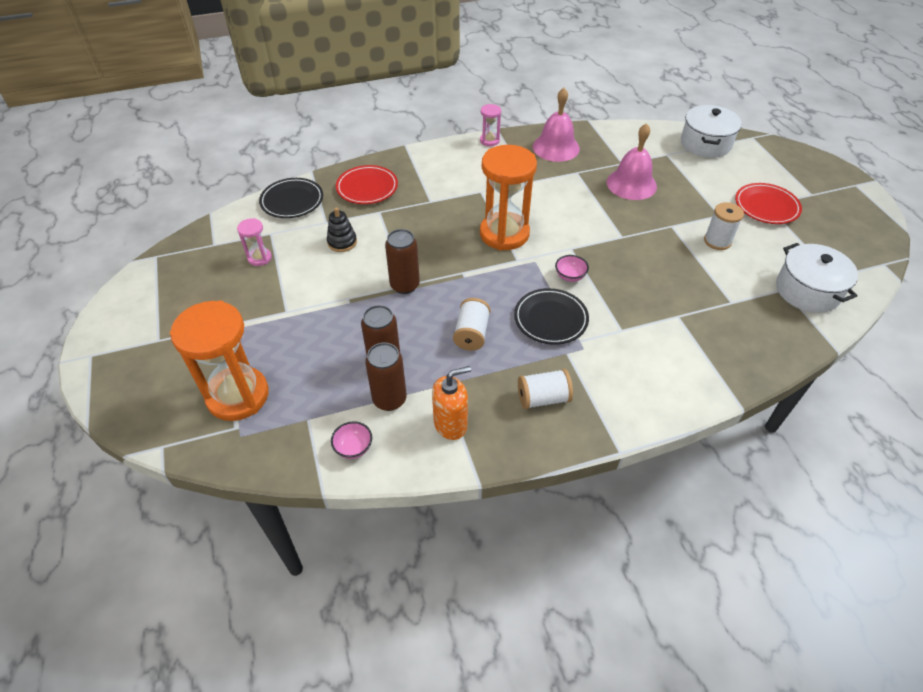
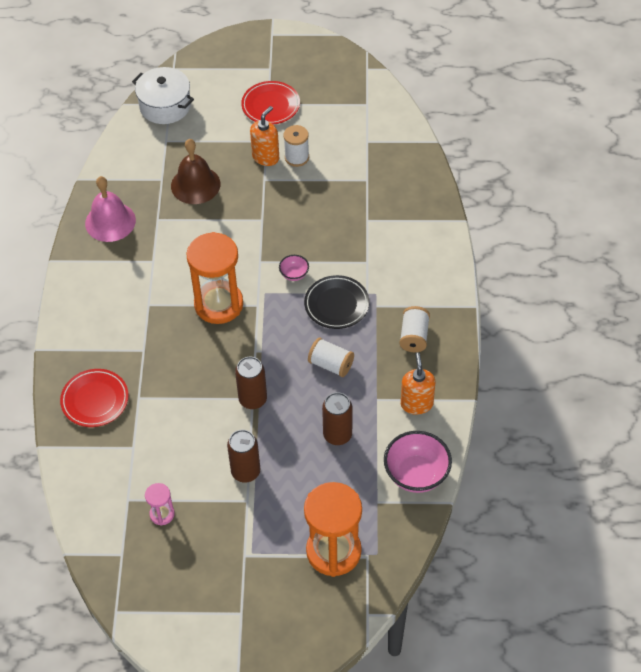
camera: 70 degrees left, 5 degrees up
(292, 201) = (84, 472): black plate -> none
(342, 242) = (170, 438): black stacking toy -> none
(353, 448) = (416, 474): pink bowl -> pink bowl, size x2.02
(389, 399) = (378, 440): brown can -> brown can (245, 472)
(489, 141) = (69, 273): pink hourglass -> none
(631, 184) = (195, 185): pink bell -> brown bell
(700, 219) = (266, 157): none -> orange soap dispenser
(807, 291) = (374, 128): white pot -> none

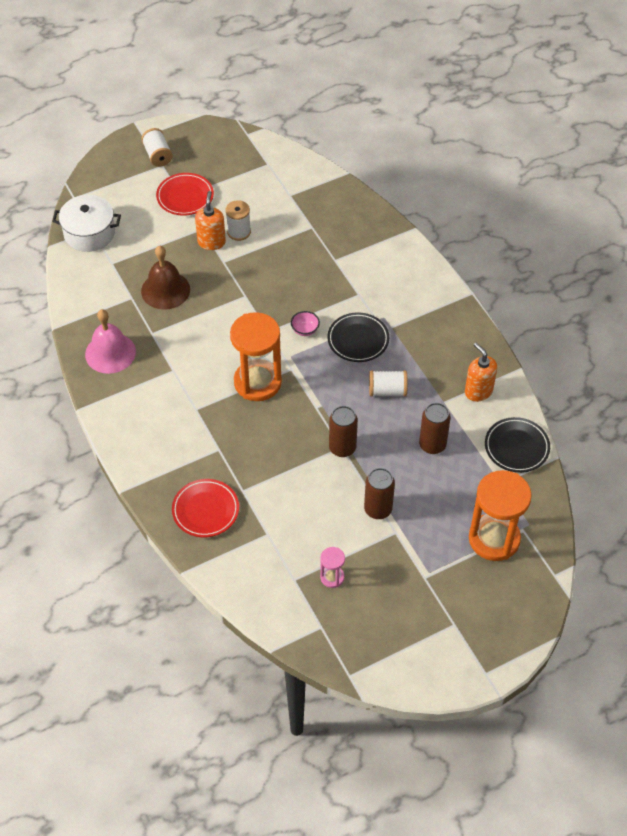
camera: 30 degrees left, 0 degrees up
(414, 336) = (439, 338): white spool -> white spool (158, 155)
(416, 474) = (516, 447): pink bowl -> black plate

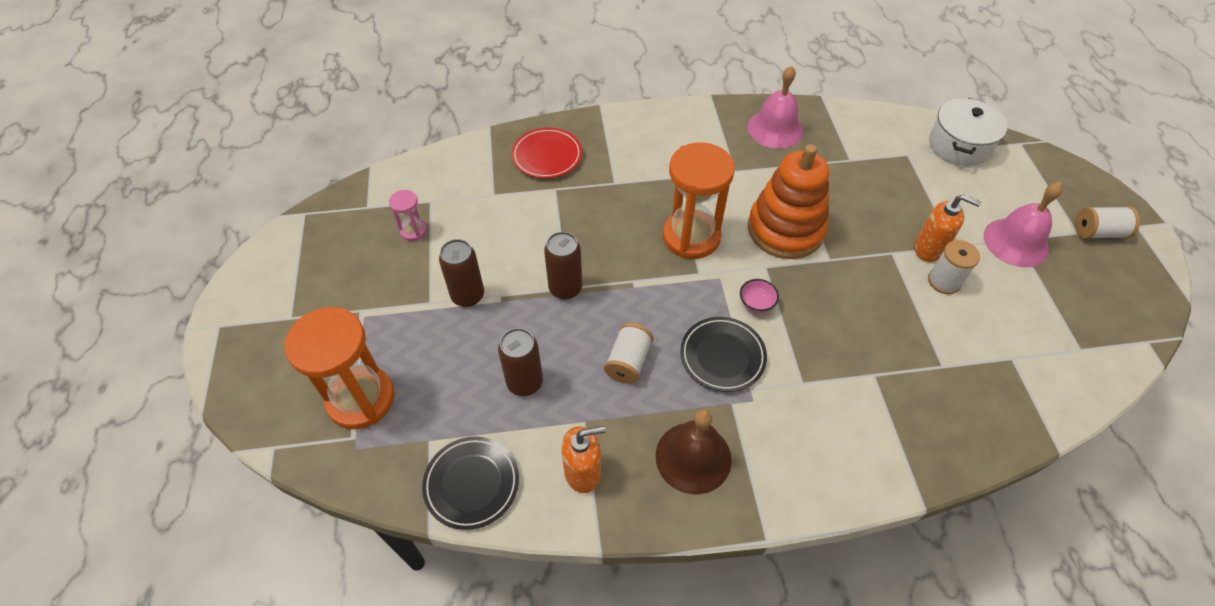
camera: 110 degrees right, 0 degrees up
(165, 290) = (855, 190): brown bell -> brown bell (693, 457)
(185, 197) = (1016, 242): red plate -> pink bell
(226, 326) = (785, 229): none -> orange stacking toy

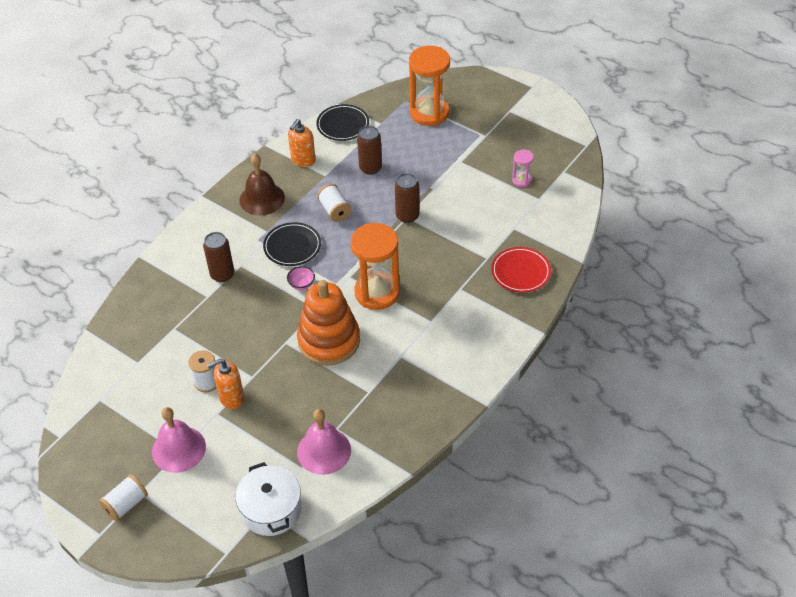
camera: 135 degrees right, 5 degrees down
(468, 295) = (448, 177): brown can -> brown can (222, 274)
(775, 129) = (411, 412): pink bell -> pink bell (324, 451)

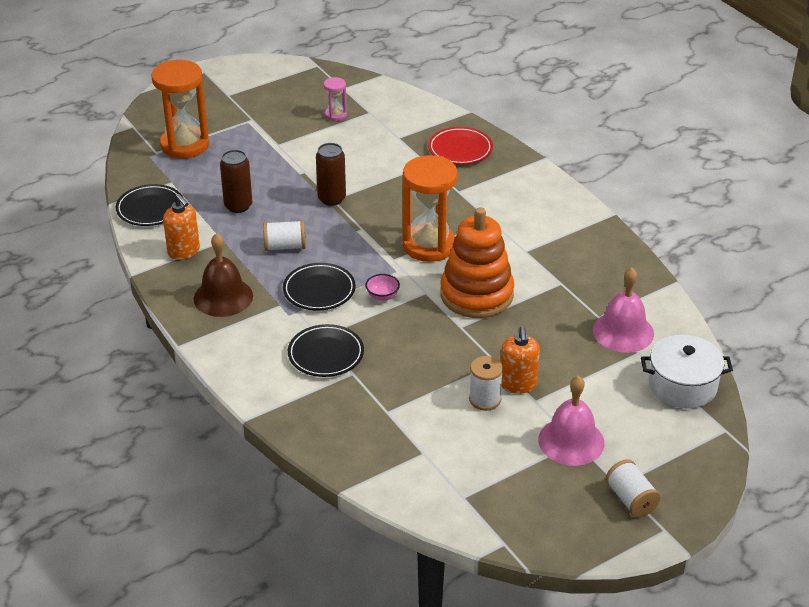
camera: 70 degrees left, 10 degrees down
(222, 274) = (326, 354): brown can -> black plate

